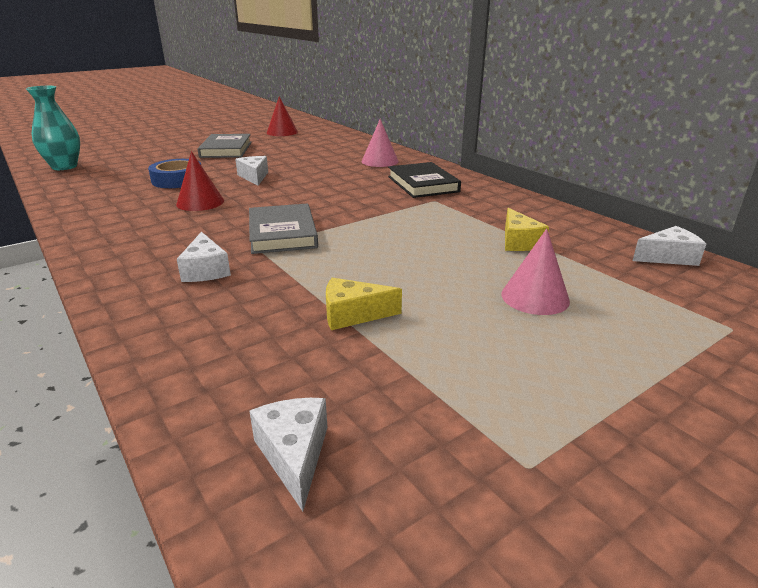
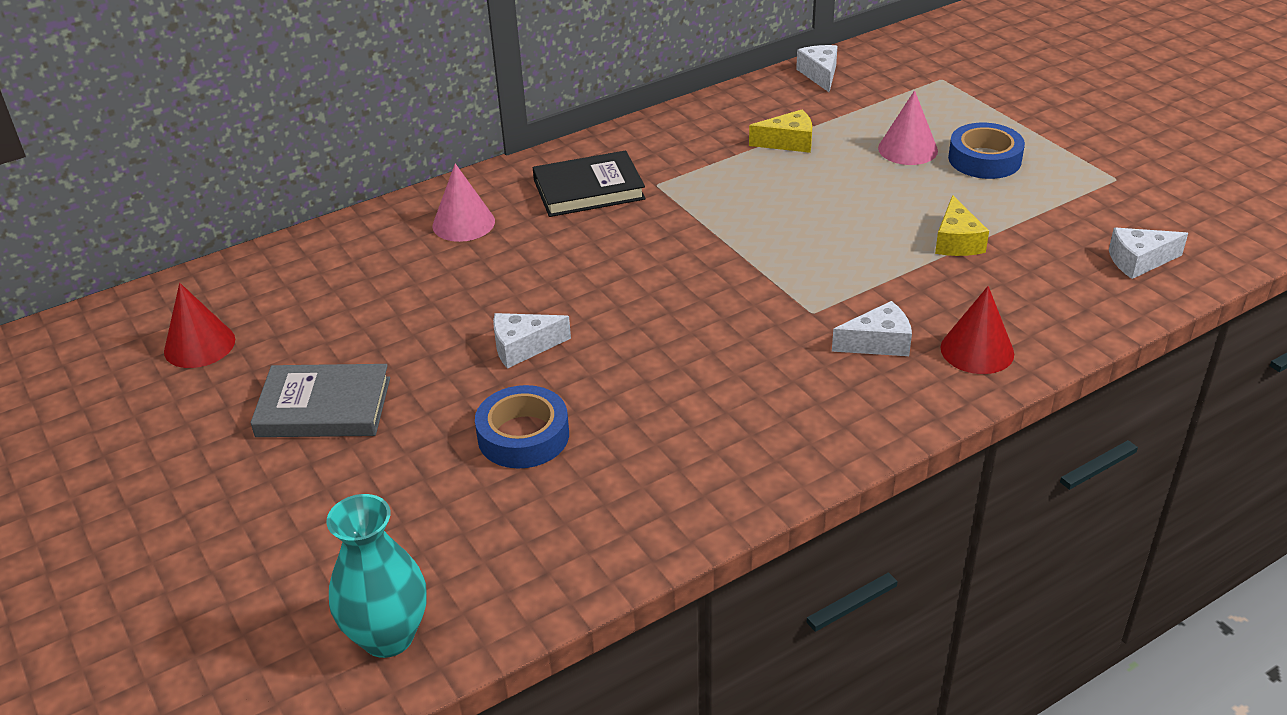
camera: 85 degrees left, 10 degrees up
(200, 202) = (646, 387): red cone -> red cone (977, 350)
(282, 233) = (768, 297): grey book -> none
(534, 345) = (984, 159): none -> blue tape

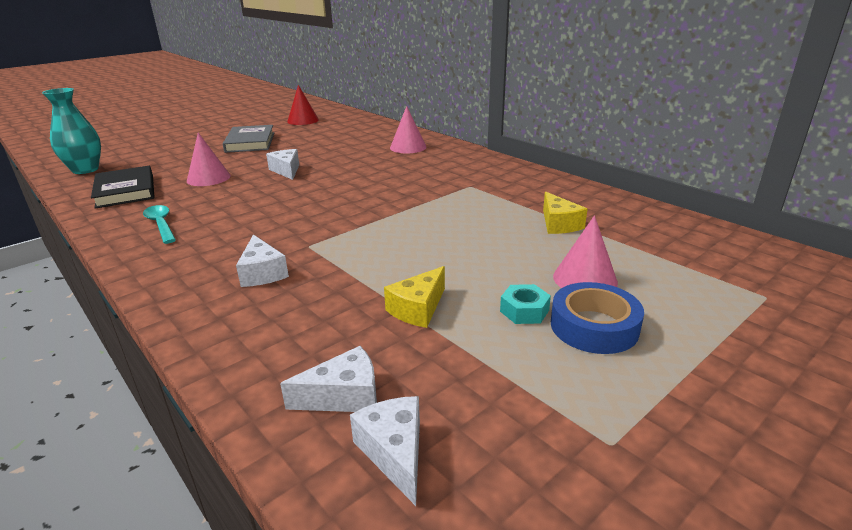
camera: 80 degrees right, 10 degrees down
(523, 436) = (208, 178): blue tape -> pink cone
(588, 189) = (455, 169): black book -> black book (125, 191)
(718, 456) = (161, 224): none -> turquoise spoon
(820, 74) = (697, 231): white cheese -> white cheese (344, 396)
(957, 241) = (418, 309): yellow cheese -> yellow cheese turned 45 degrees counterclockwise
(961, 187) = (524, 311): none -> turquoise nut
(977, 350) = (238, 320): red cone -> none

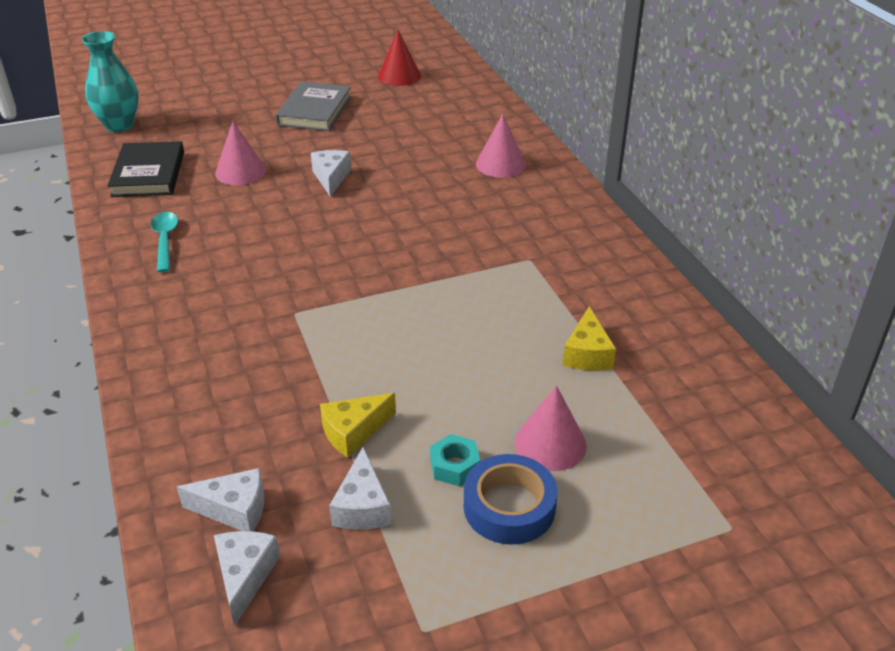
camera: 20 degrees right, 10 degrees up
(262, 273) = (232, 340): white cheese -> white cheese (362, 506)

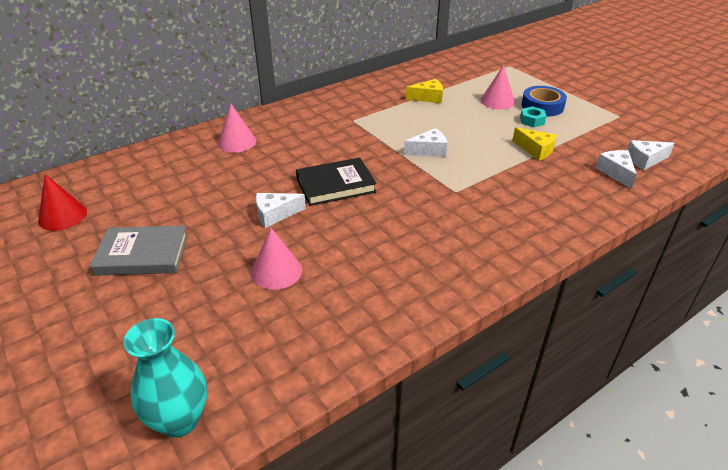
camera: 105 degrees left, 0 degrees up
(148, 174) = (297, 339): black book -> black book (335, 185)
(165, 240) = (406, 282): turquoise spoon -> none
(362, 506) = (577, 139): white cheese -> white cheese (429, 150)

